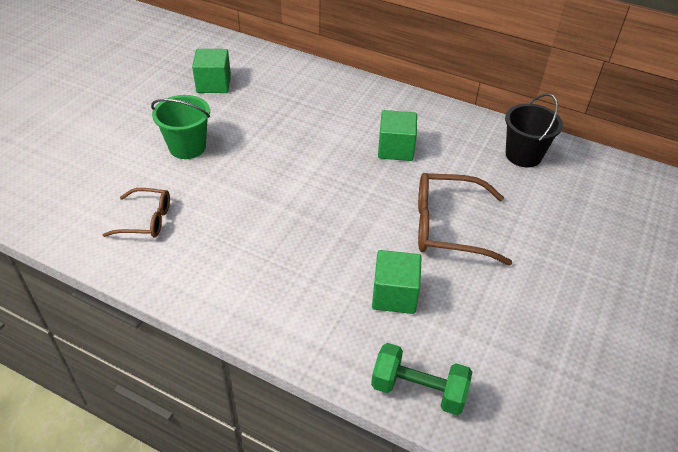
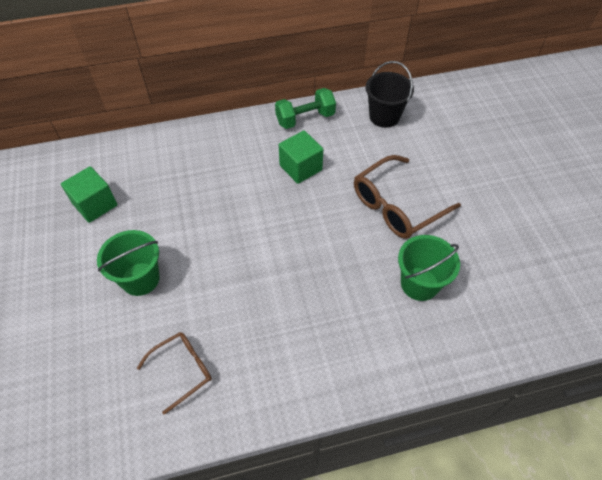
camera: 40 degrees left, 10 degrees up
(394, 295) = (419, 284): green cube -> green bucket
(418, 390) = (501, 339): green dumbbell -> green dumbbell (305, 119)

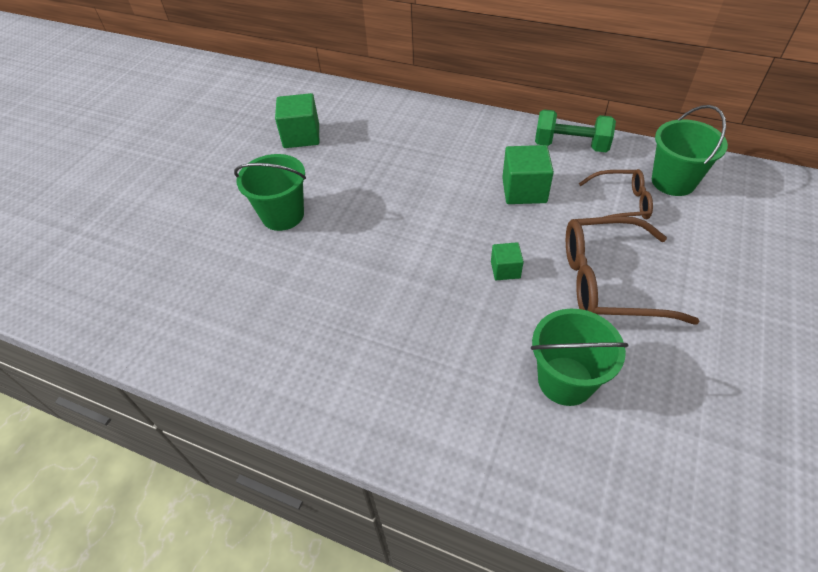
camera: 40 degrees right, 5 degrees down
(182, 370) = (247, 314): brown glasses -> brown glasses (620, 203)
(332, 232) = (505, 270): none -> green cube
(384, 116) = (673, 181): black bucket -> green bucket

